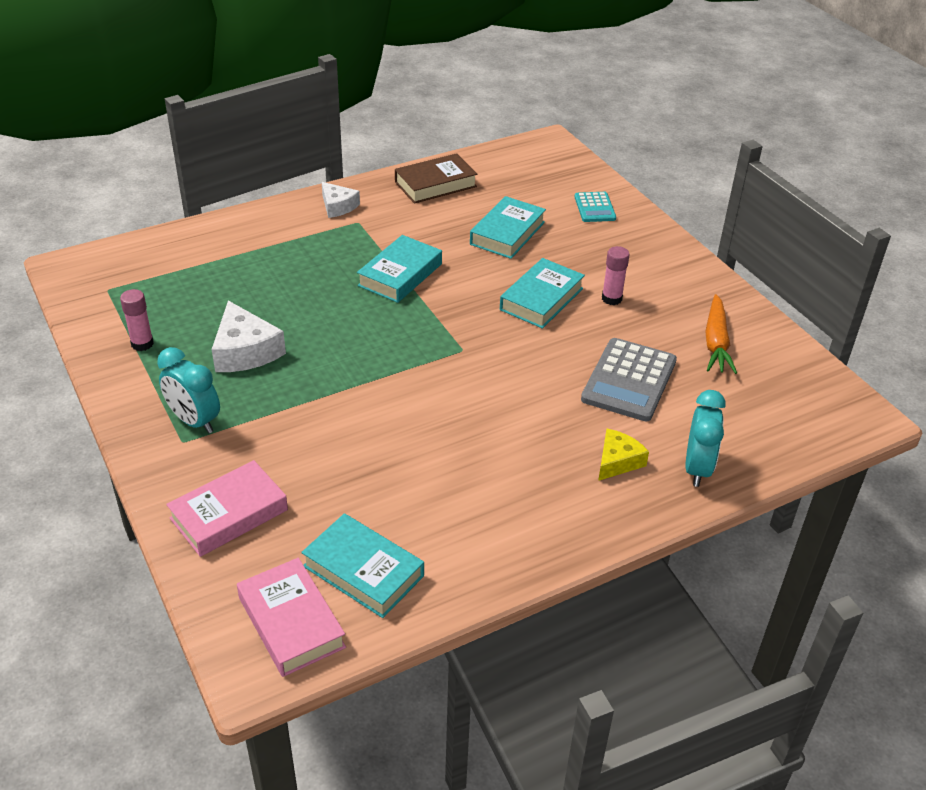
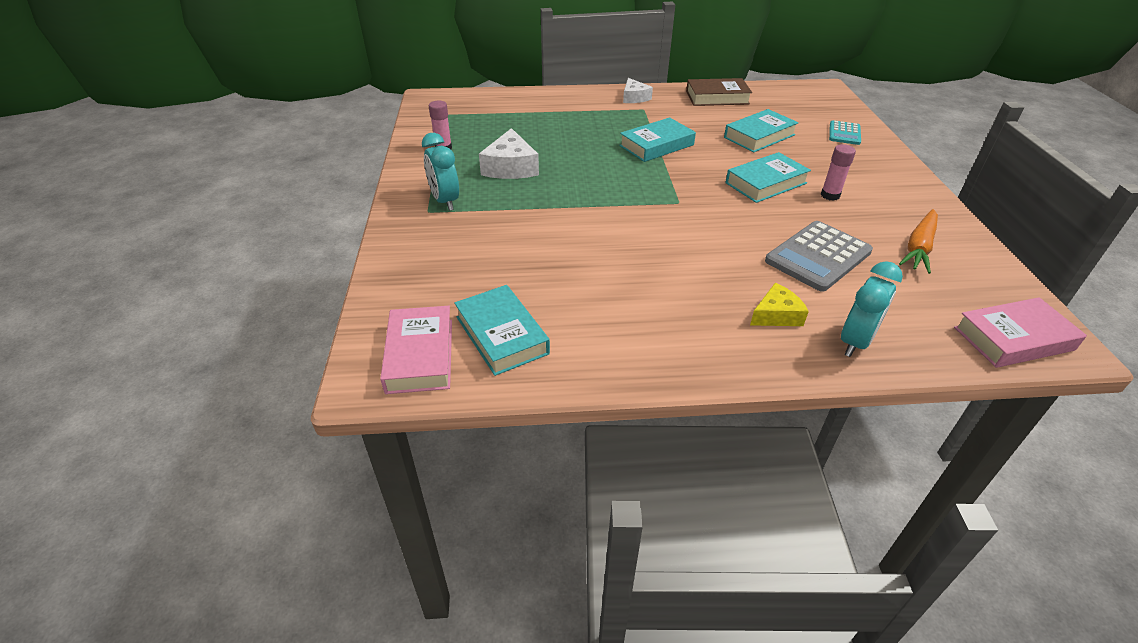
camera: 25 degrees right, 0 degrees up
(229, 514) = (427, 266): pink book -> pink book (1013, 339)

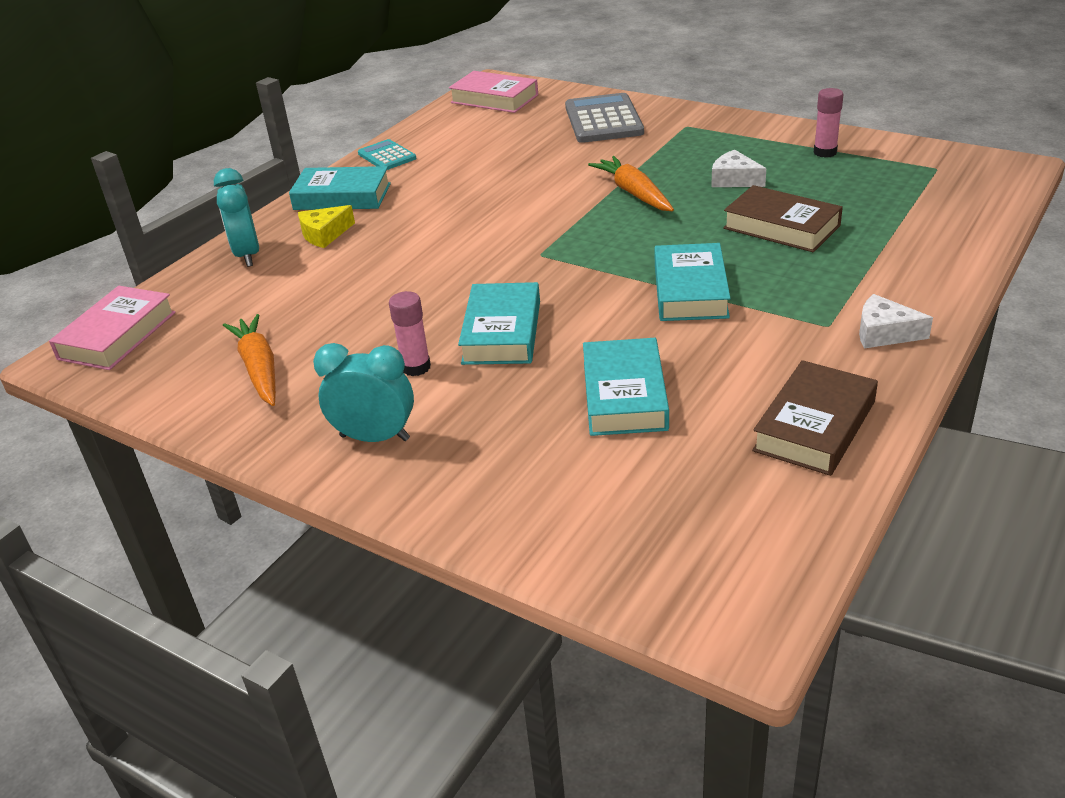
camera: 130 degrees right, 5 degrees down
(445, 201) = (696, 135): turquoise clock -> turquoise clock (375, 437)
(501, 335) = (474, 126): turquoise book -> turquoise book (342, 196)
(510, 167) = (734, 180): white cheese -> white cheese, size x0.64
(560, 139) = (781, 227): none -> brown book
(563, 197) = (633, 193): none -> orange carrot
(776, 315) = (324, 234): yellow cheese -> yellow cheese turned 45 degrees clockwise
(818, 256) = (346, 294): grey calculator -> grey calculator (603, 120)
(844, 133) = (536, 499): turquoise calculator -> turquoise calculator (387, 156)

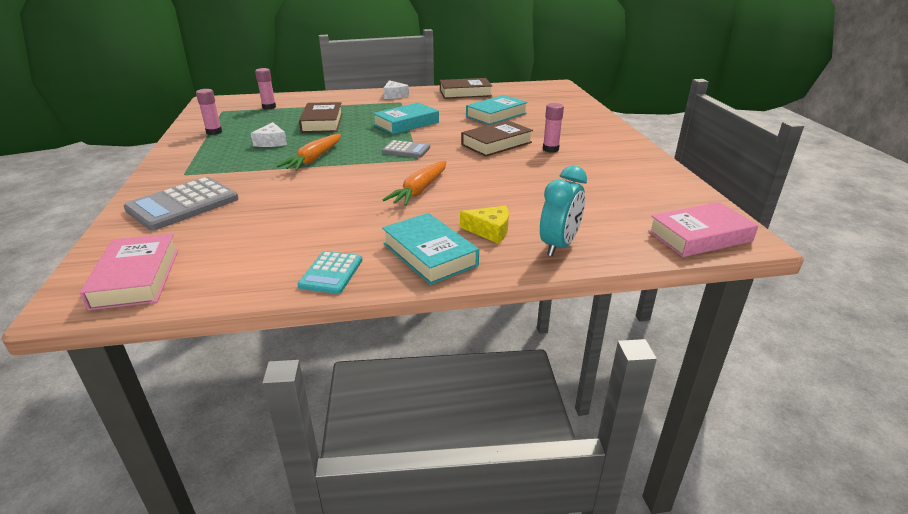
camera: 135 degrees left, 5 degrees down
(259, 368) = (622, 179): orange carrot -> orange carrot (419, 190)
(375, 437) = (599, 139): turquoise clock -> none
(502, 332) = (496, 144): turquoise book -> brown book
(580, 256) = (406, 150): none -> grey calculator
(920, 203) = (269, 107): none -> pink glue stick

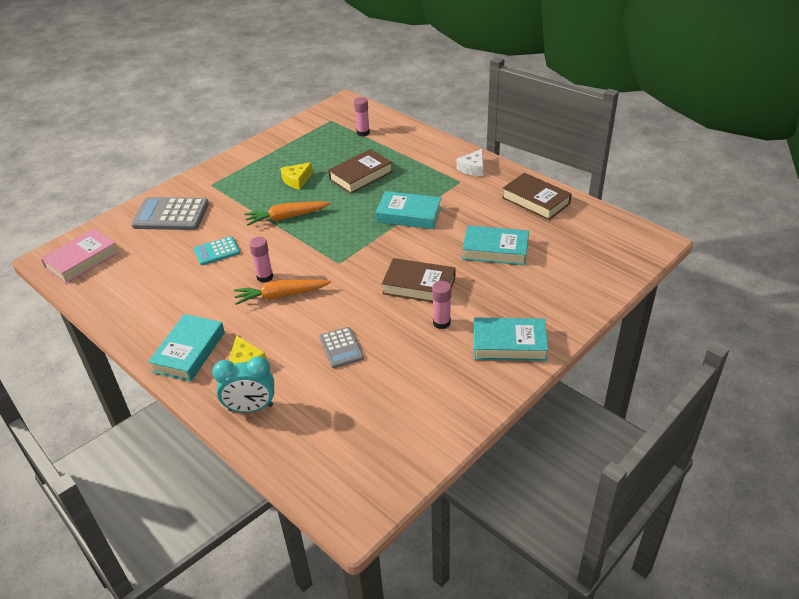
camera: 55 degrees right, 10 degrees up
(214, 132) = (287, 146): pink glue stick -> pink glue stick (265, 277)
(271, 142) = (297, 180): white cheese -> yellow cheese
(331, 273) = (136, 324): turquoise calculator -> turquoise calculator (217, 251)
(406, 150) = (350, 247): grey calculator -> grey calculator (341, 348)
(602, 139) = (509, 344): none -> turquoise book
(699, 236) = (334, 484): pink book -> none

